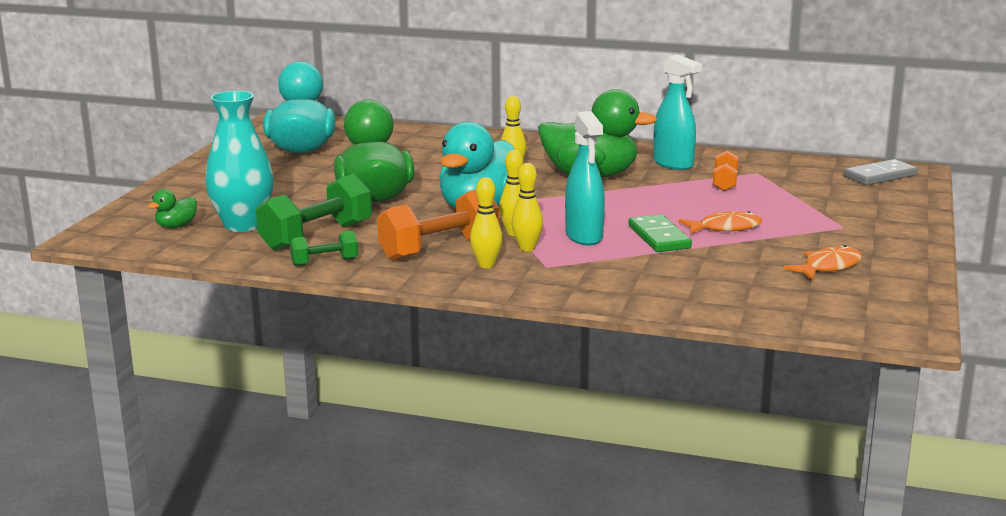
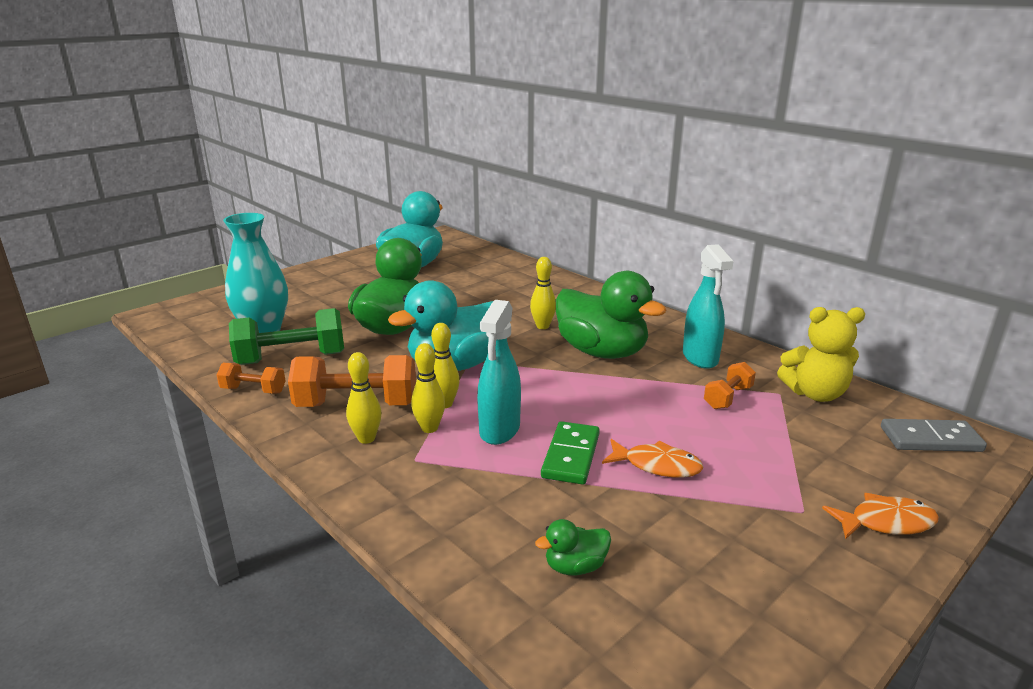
camera: 30 degrees right, 5 degrees up
(176, 226) = (222, 319): green duck -> green duck (575, 566)
(324, 262) = (253, 390): green dumbbell -> orange dumbbell
(781, 168) = (815, 394): none -> yellow teddy bear
(828, 267) = (715, 579): orange fish -> orange fish (886, 522)

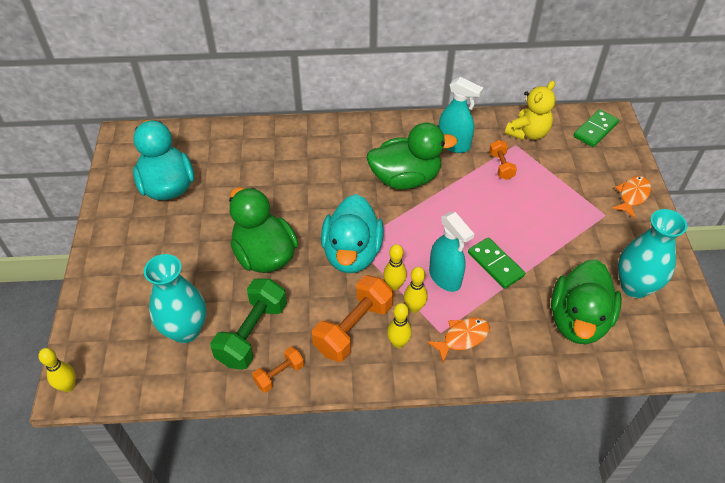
camera: 50 degrees left, 25 degrees up
(542, 326) = (345, 182): yellow bowling pin -> yellow bowling pin (68, 386)
(575, 566) = (578, 320): green duck -> green duck, size x2.36
(657, 465) = (532, 238): orange fish -> orange fish (462, 338)
(721, 600) = (634, 286): none -> turquoise vase
(930, 439) = (595, 130): grey domino -> green domino

